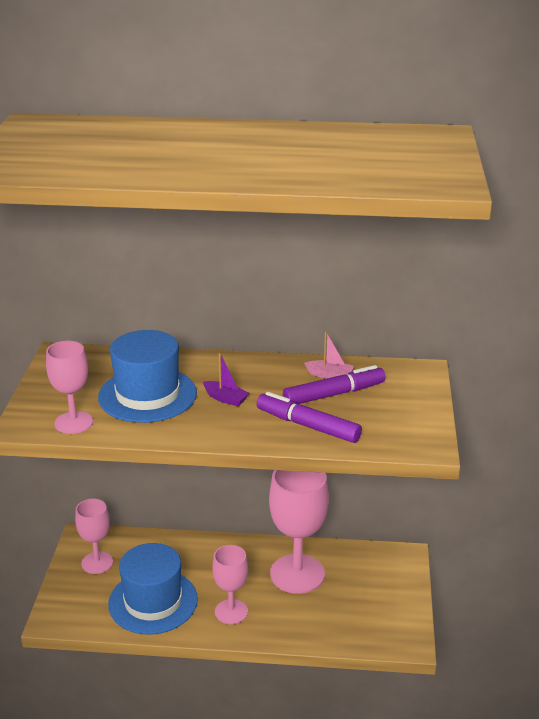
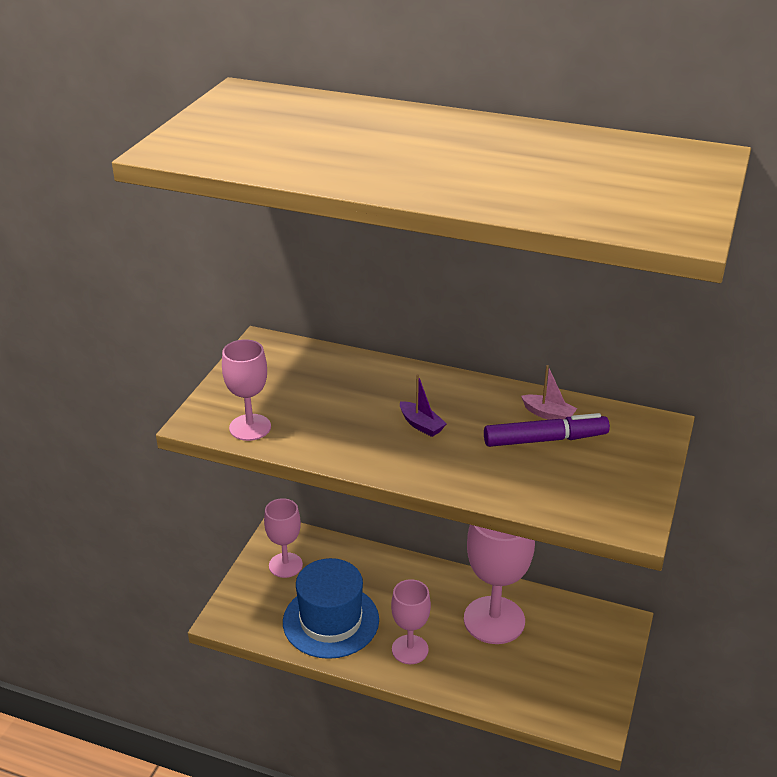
camera: 15 degrees right, 5 degrees up
(147, 395) = (338, 407): blue hat -> none
(308, 426) = (502, 474): purple marker -> none

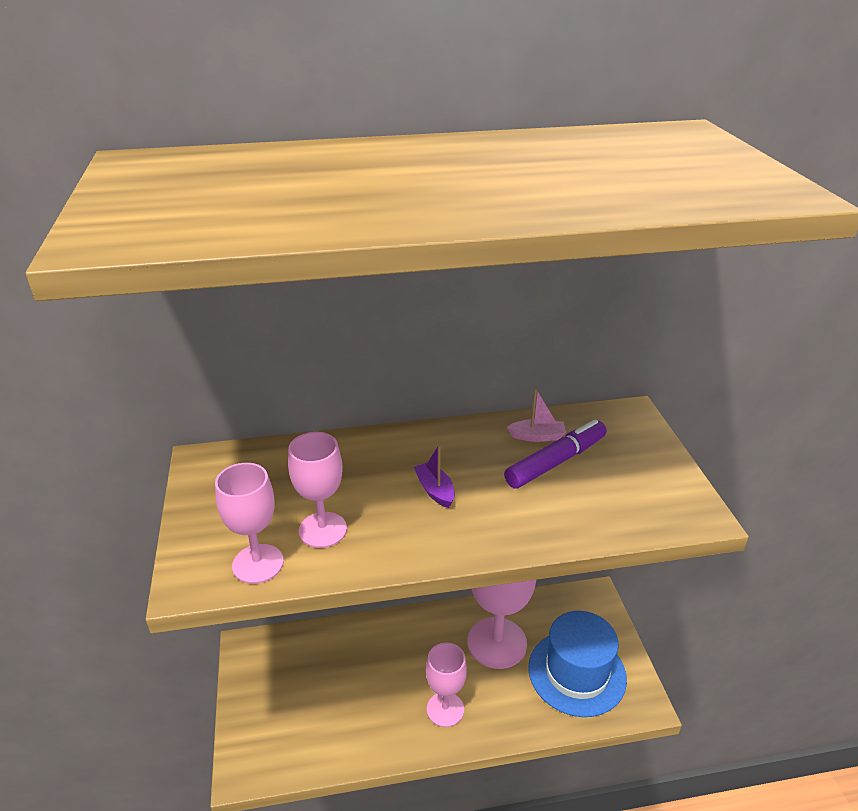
camera: 30 degrees left, 0 degrees up
(285, 565) = (273, 678): pink goblet -> pink goblet (322, 530)
(331, 621) = (353, 716): blue hat -> blue hat (577, 672)
(421, 425) = (435, 490): purple boat -> purple boat turned 135 degrees counterclockwise

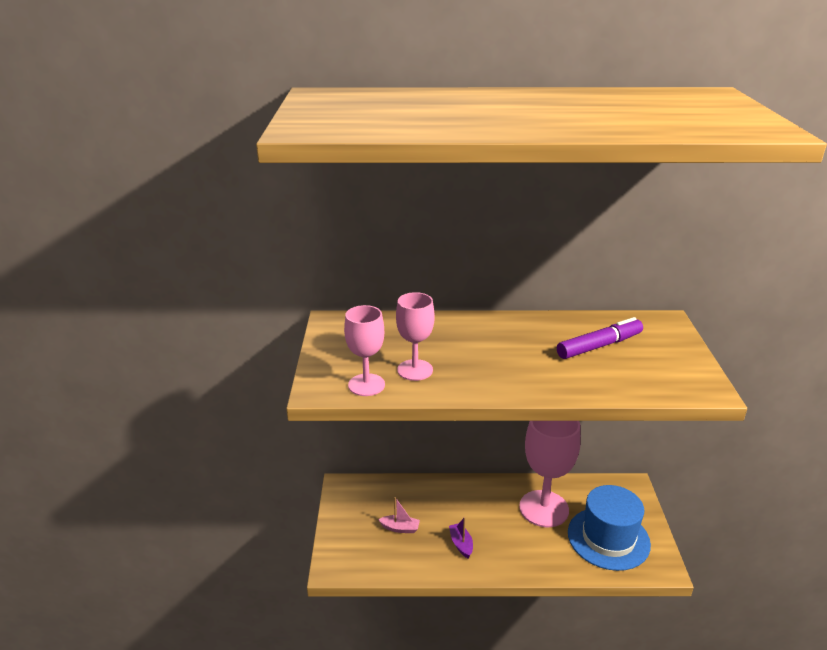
camera: 10 degrees right, 5 degrees down
(435, 490) = (501, 355): purple boat -> purple boat (461, 544)
(445, 709) = (495, 549): pink goblet -> none
(537, 436) = (587, 328): pink boat -> pink boat (400, 528)

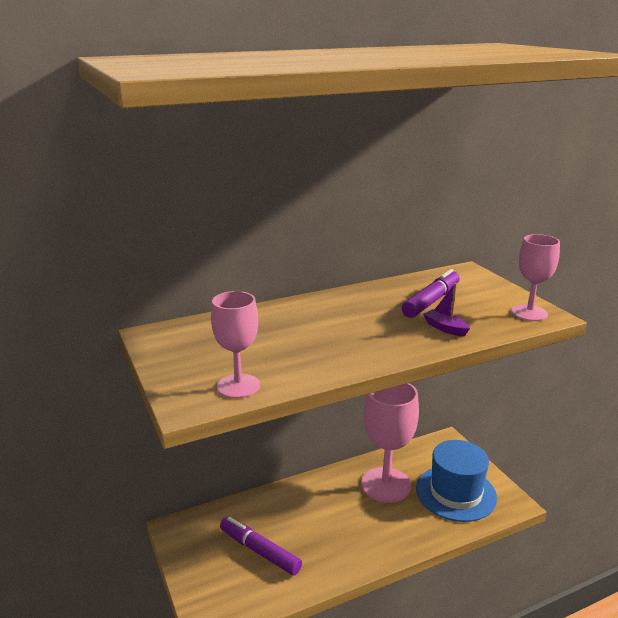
camera: 25 degrees left, 5 degrees down
(400, 528) = (259, 551): pink boat -> purple marker
(415, 370) = (279, 360): pink goblet -> pink goblet (529, 313)
(461, 544) = (329, 545): purple boat -> purple boat (445, 328)

